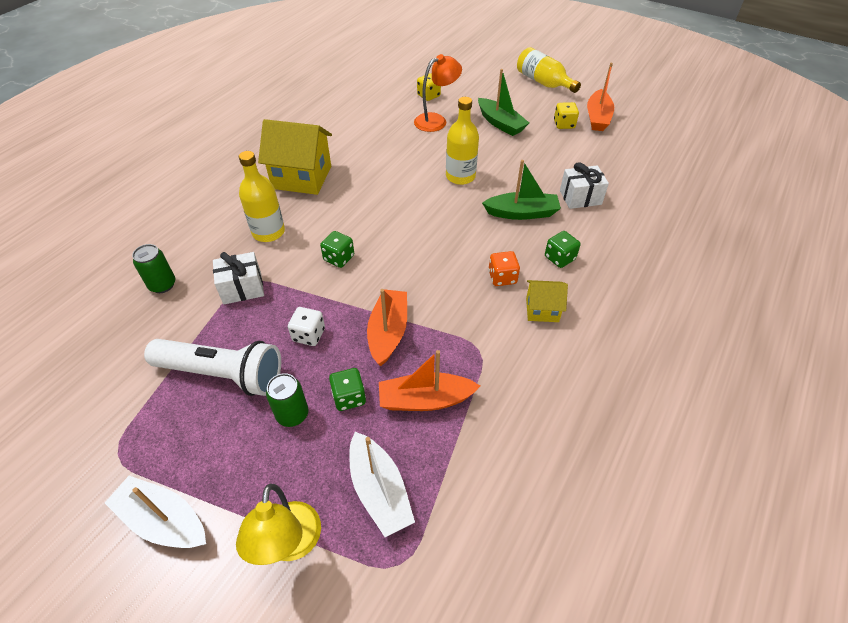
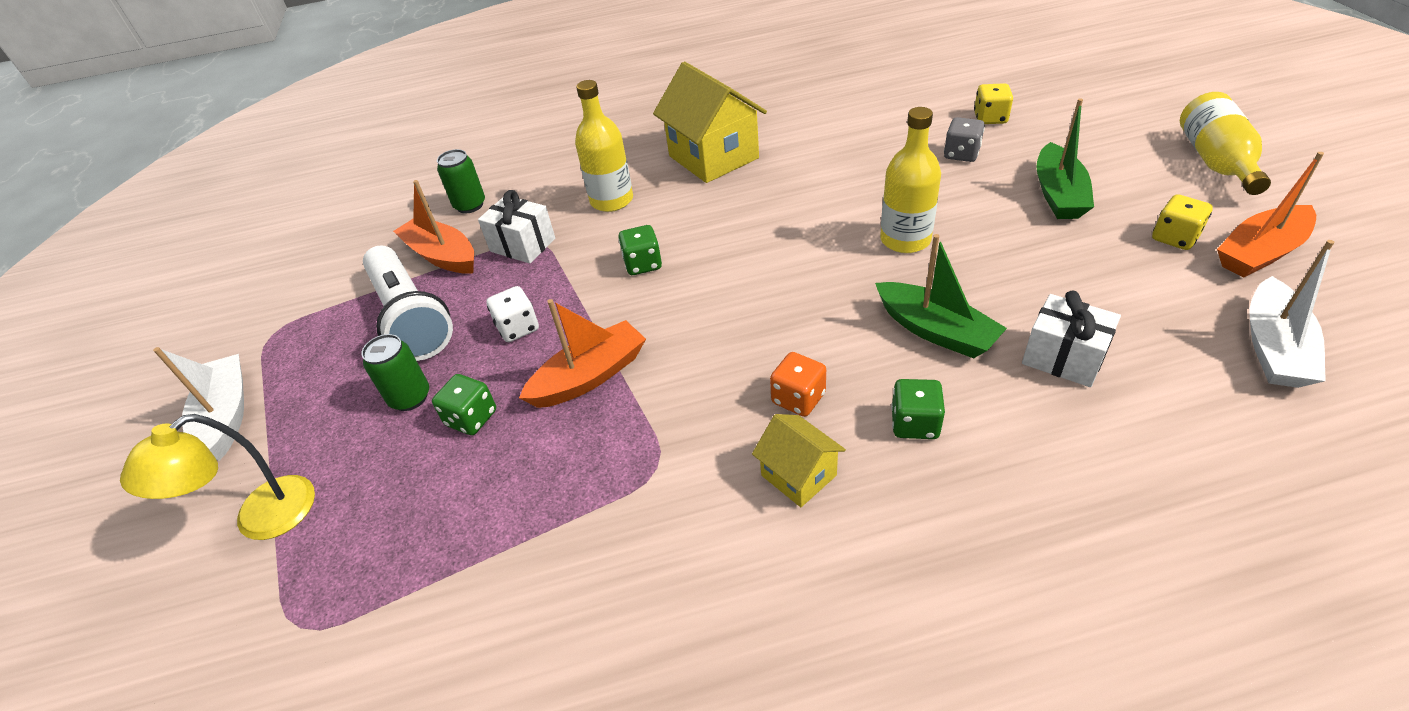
camera: 50 degrees right, 5 degrees down
(379, 490) = (377, 536): white boat -> white boat (1273, 347)
(425, 400) = (531, 478): orange boat -> orange boat (442, 256)
(436, 120) = (961, 154): orange lamp -> grey dice

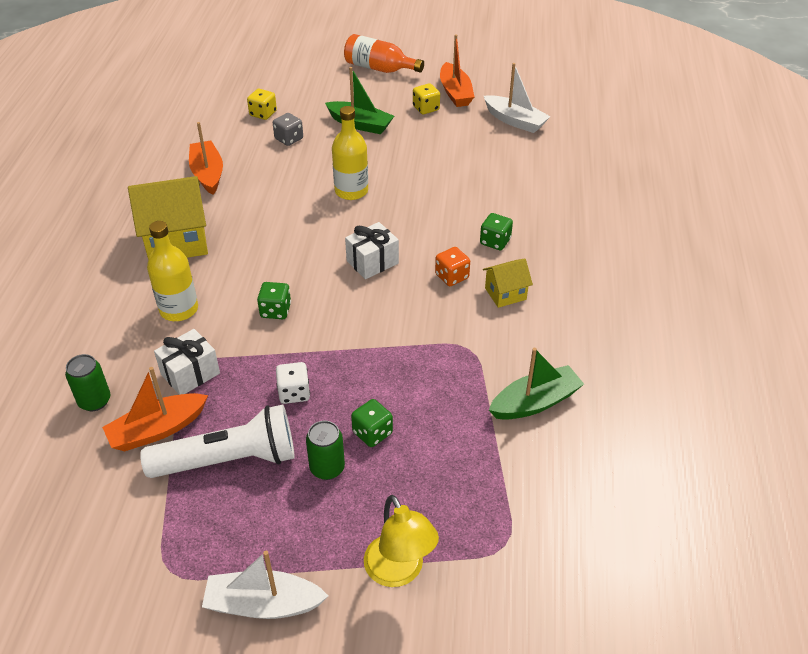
camera: 75 degrees left, 0 degrees up
(590, 376) = (373, 363): orange boat -> orange boat (207, 174)
(935, 330) = (435, 209): green boat -> green boat (535, 402)
(1063, 358) = (482, 178): white gift -> white gift (372, 262)
(1215, 161) = (379, 68): yellow bottle -> orange bottle

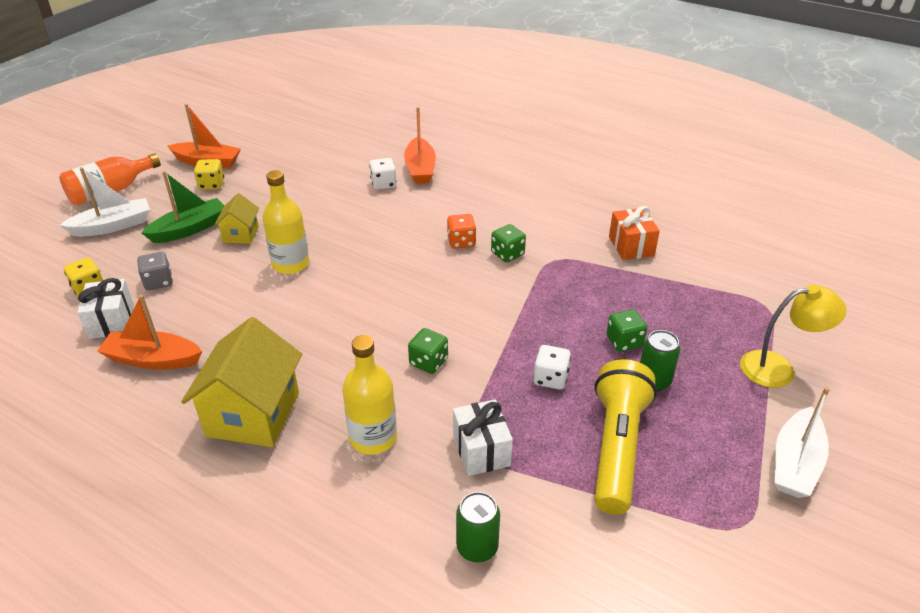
camera: 65 degrees left, 5 degrees down
(157, 430) = (550, 496): orange boat -> orange boat (420, 169)
(229, 460) = (617, 447): white flashlight -> yellow flashlight
(372, 262) = (407, 280): white gift -> white gift (112, 321)
(495, 241) = (435, 207): green dice -> green dice (507, 254)
(505, 197) = (383, 184): none -> white dice
(505, 293) = (502, 222): yellow house -> yellow house (241, 234)
(515, 121) = (286, 147): white boat -> white boat (113, 226)
(535, 402) = (631, 246): green boat -> orange gift

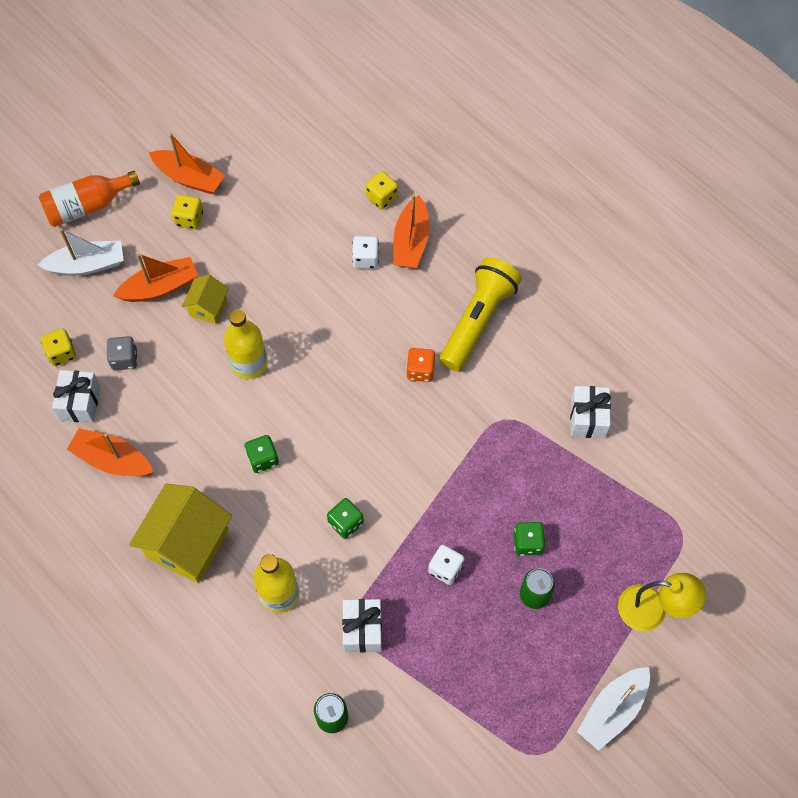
camera: 15 degrees right, 25 degrees up
(190, 229) = (160, 287): green boat -> orange boat
(385, 149) = (382, 197): none -> yellow dice
(507, 254) = (460, 399): green dice -> green dice (263, 459)
(617, 447) = (474, 656): yellow flashlight -> yellow flashlight (478, 320)
(631, 246) = (587, 418): orange gift -> white gift

